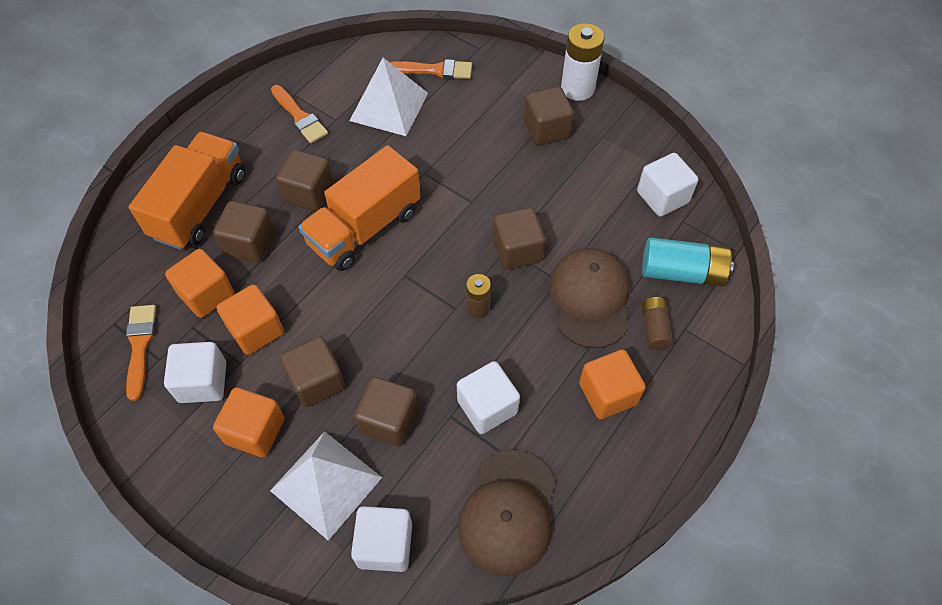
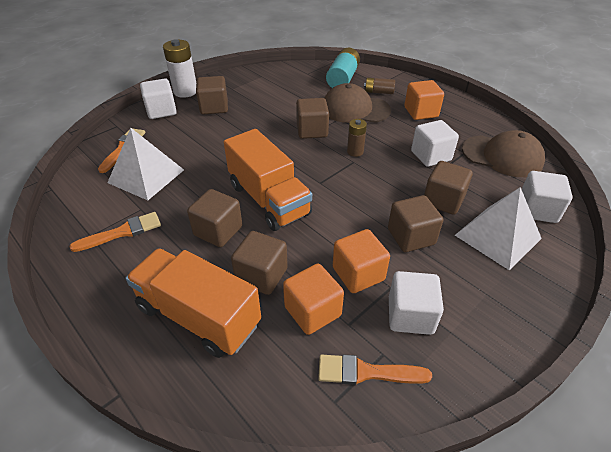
camera: 80 degrees left, 15 degrees down
(255, 431) = (457, 278): orange cube -> none
(662, 197) = (288, 76): white cube -> white cube (161, 111)

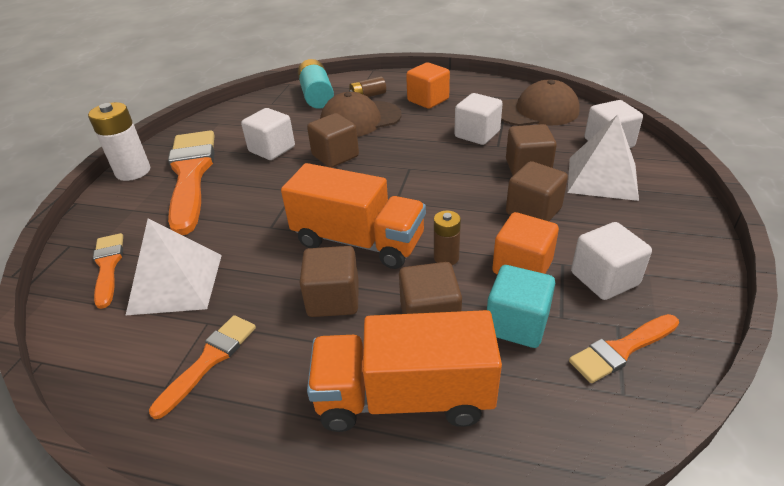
camera: 30 degrees left, 5 degrees down
(161, 111) = (121, 204): white cube -> white cube (272, 149)
(214, 107) = (191, 175): brown cube -> orange brush
(312, 311) = (516, 324): orange cube -> turquoise cube
(355, 151) = (401, 158): brown battery -> brown battery (446, 258)

